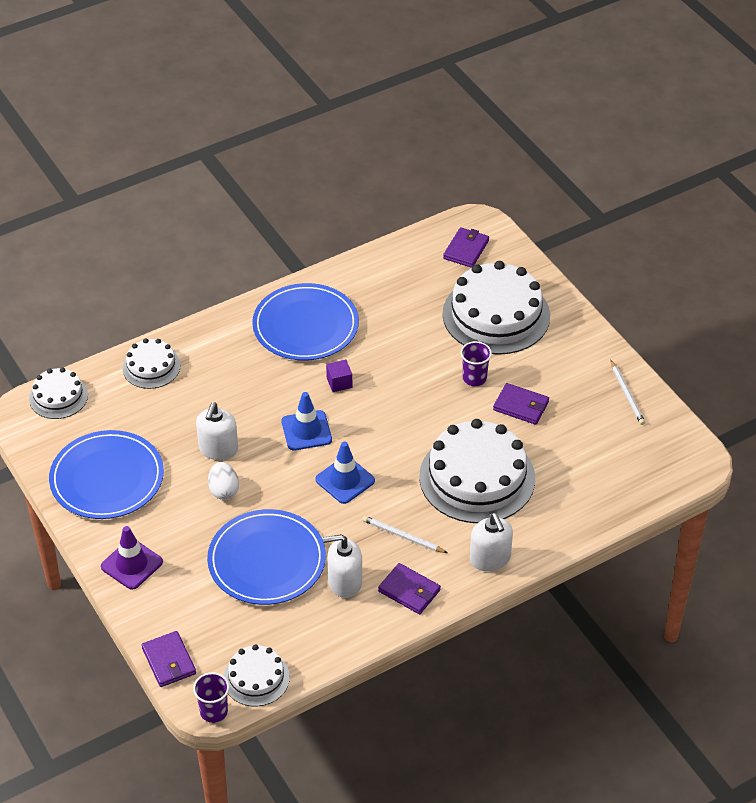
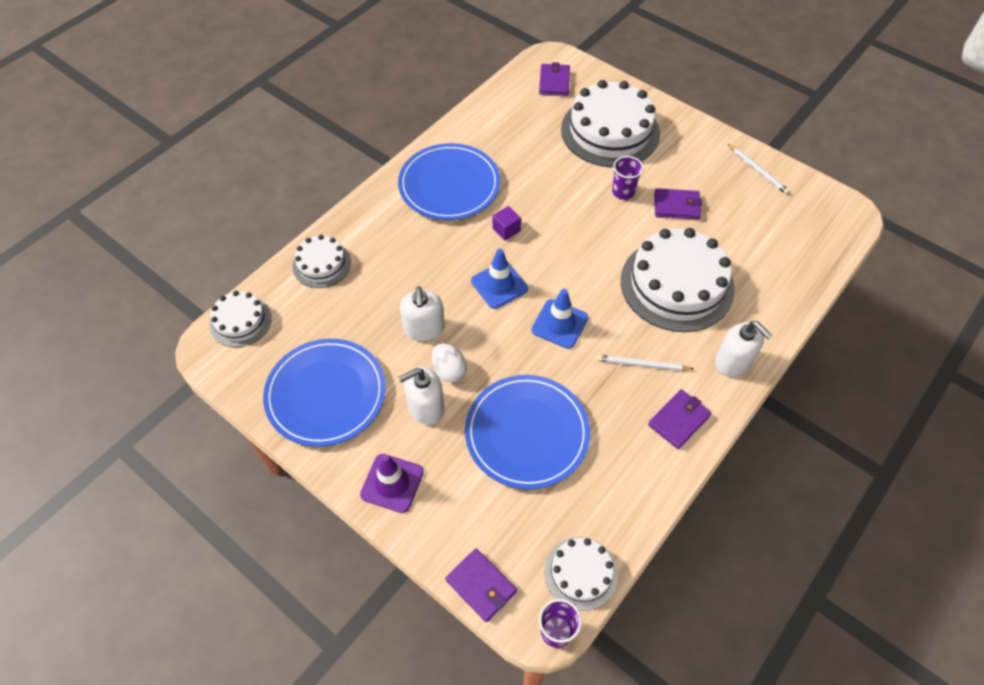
camera: 20 degrees left, 10 degrees up
(344, 582) = (613, 431): white soap dispenser -> white soap dispenser (426, 407)
(409, 591) = (679, 420): purple wallet -> purple wallet turned 60 degrees counterclockwise

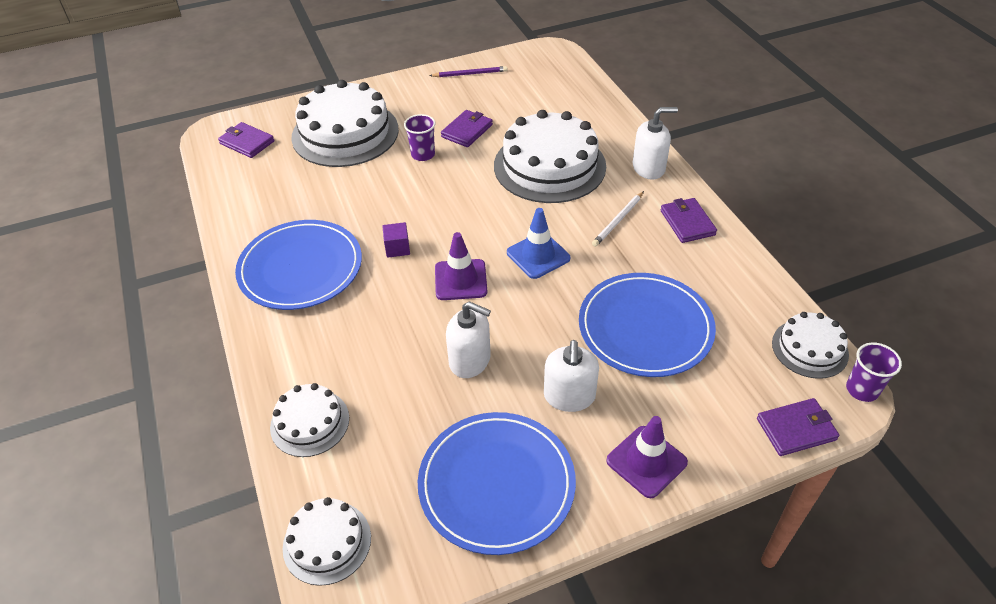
camera: 60 degrees left, 10 degrees down
(449, 370) = (537, 359): white egg -> none
(499, 285) = (460, 280): blue traffic cone -> purple traffic cone
(757, 170) = (470, 74): white pencil -> purple pencil

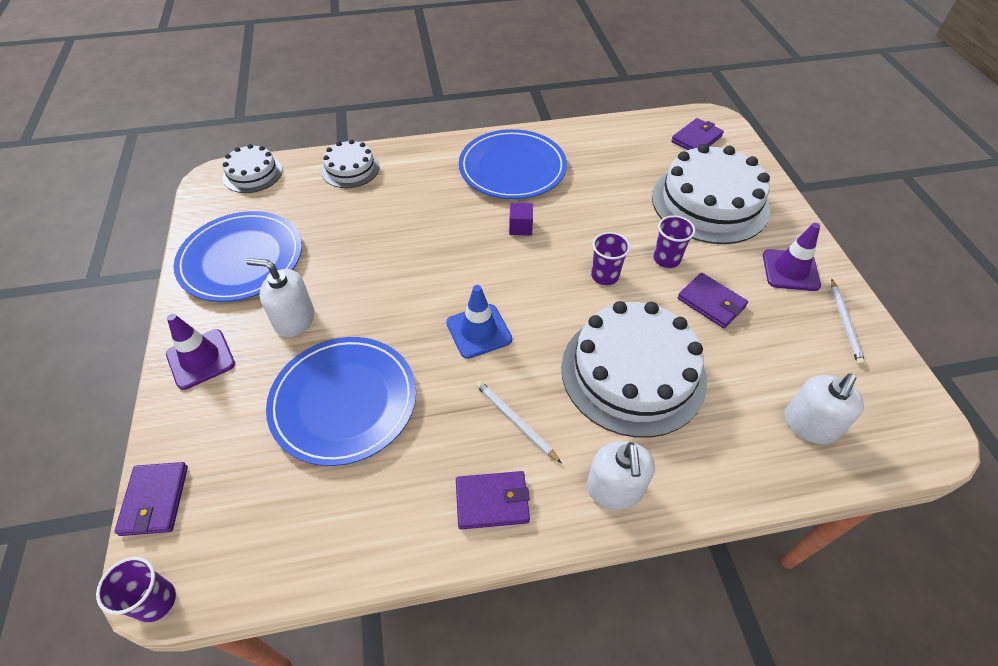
camera: 100 degrees right, 5 degrees up
(451, 187) = (604, 276): none -> purple cup
(460, 280) = (464, 266): purple traffic cone -> purple traffic cone (790, 270)
(470, 74) = (845, 323): purple pencil -> white pencil
(470, 360) = (365, 260): white soap dispenser -> white soap dispenser (809, 425)
(809, 348) = (238, 566): white cake -> none

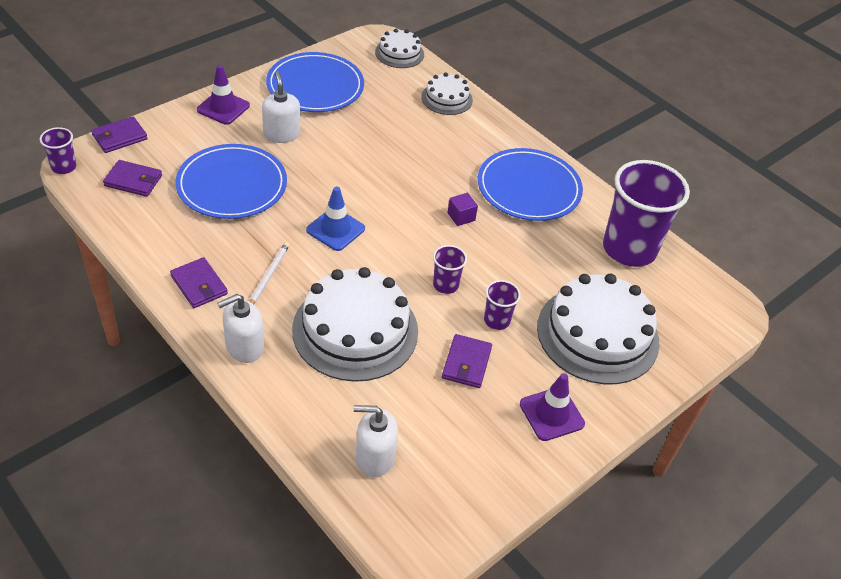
camera: 55 degrees right, 5 degrees down
(621, 143) = (629, 249): none -> purple cup
(696, 139) = (687, 303): purple wallet -> purple wallet (133, 181)
(845, 323) = (512, 467): white pencil -> none

